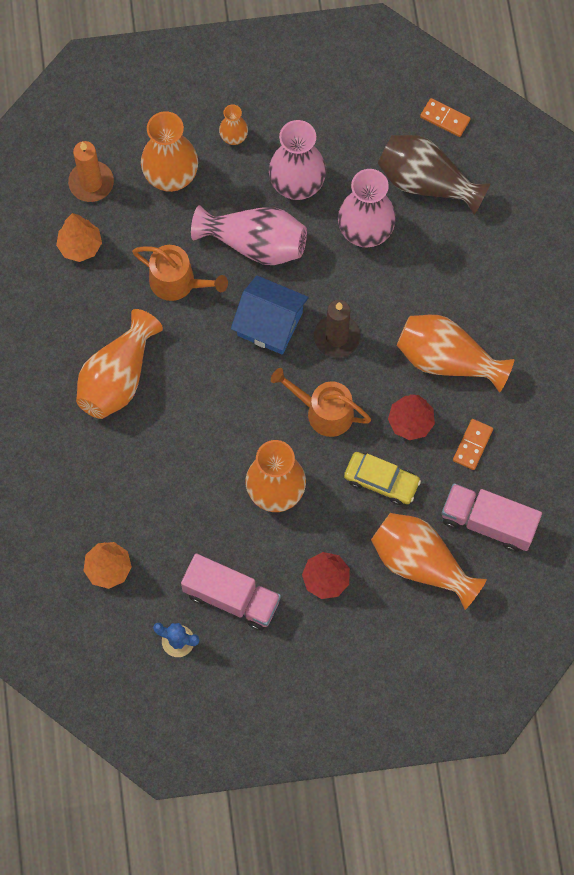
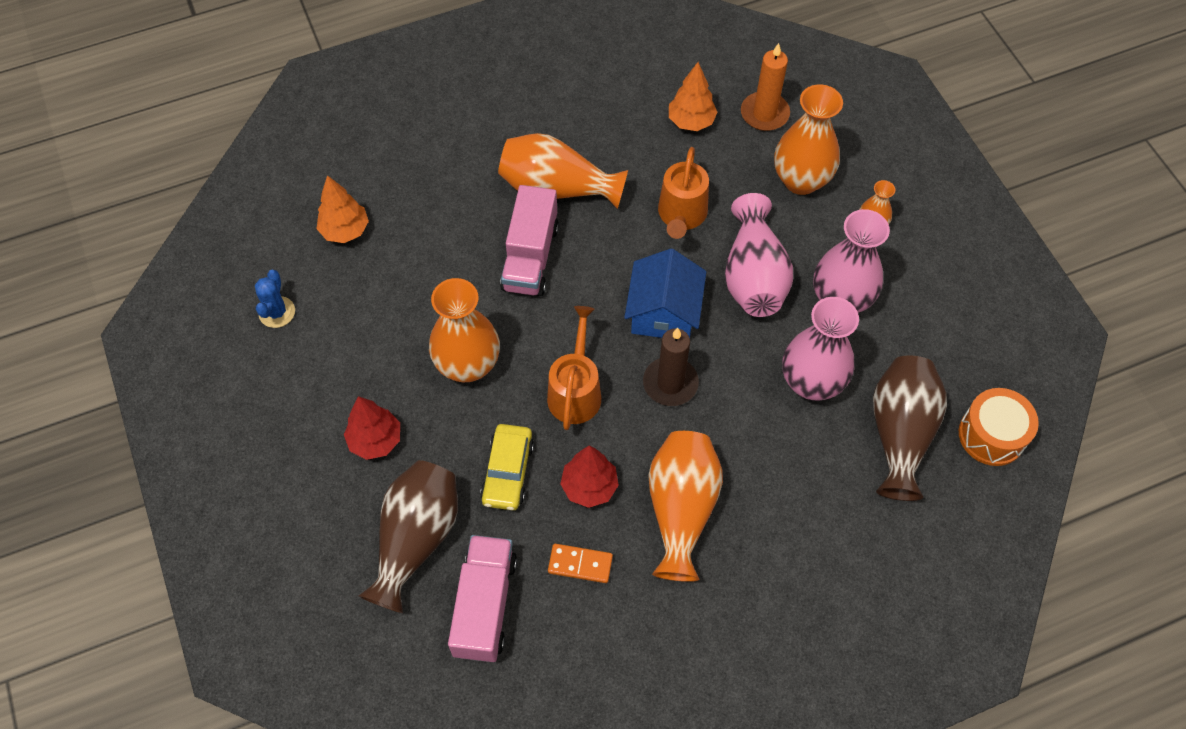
camera: 75 degrees right, 10 degrees down
(231, 597) = (335, 351): pink truck -> pink truck (530, 257)
(421, 563) = (416, 539): orange vase -> brown vase
(445, 118) = (991, 435): orange domino -> orange drum

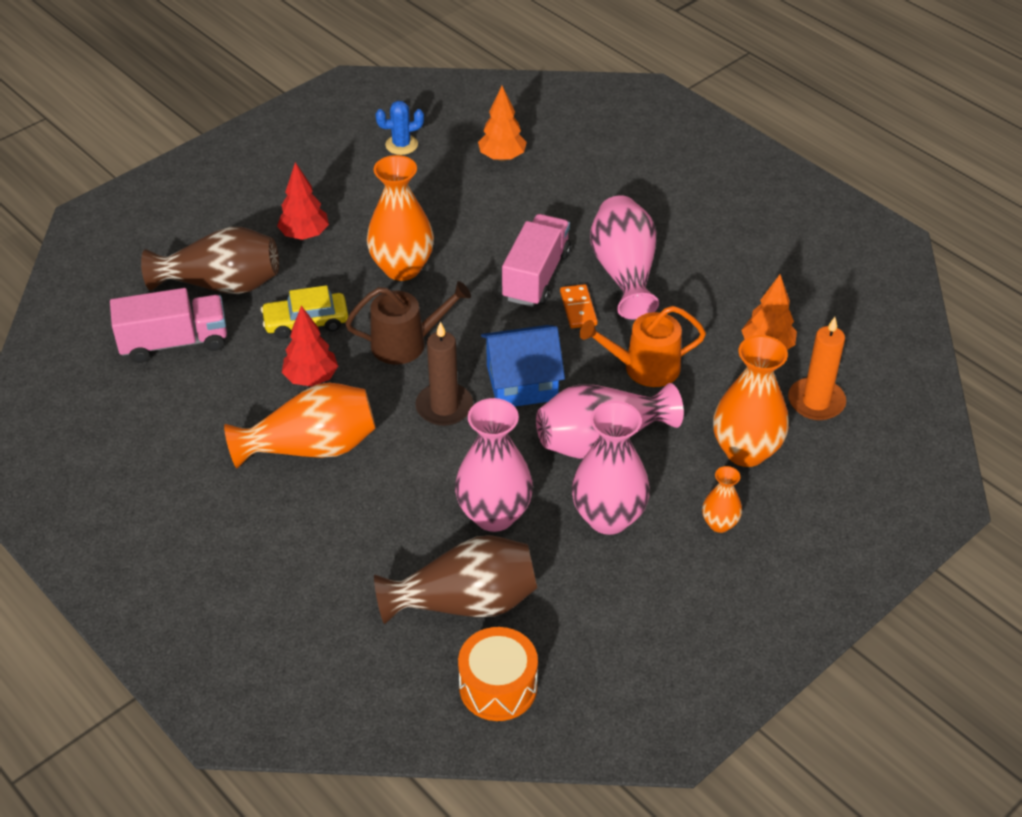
camera: 70 degrees right, 15 degrees down
(530, 257) = (536, 276): pink truck -> pink truck turned 120 degrees clockwise
(557, 188) = (624, 273): orange vase -> pink vase
(575, 391) = (406, 344): orange watering can -> brown watering can
(580, 564) = (232, 392): orange domino -> orange domino (578, 308)

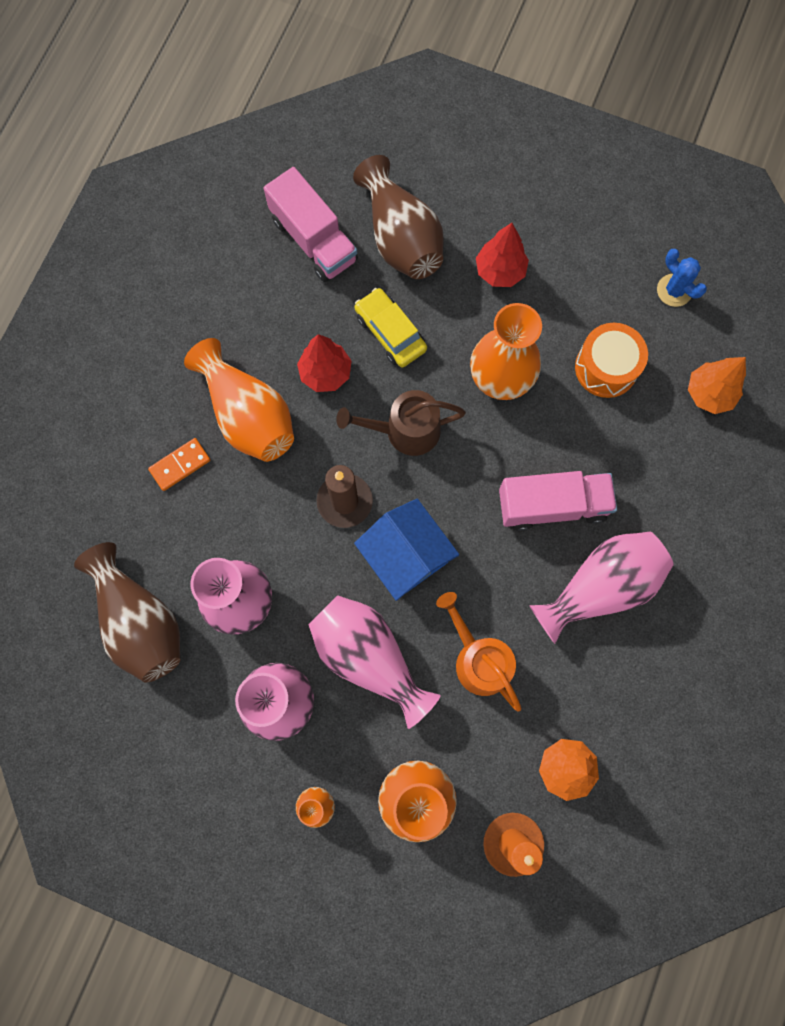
camera: 65 degrees right, 30 degrees up
(406, 344) = (405, 431): brown watering can -> brown watering can turned 120 degrees clockwise
(498, 687) = (68, 686): orange drum -> orange drum (606, 368)
(578, 308) = (528, 564): orange domino -> orange domino (180, 465)

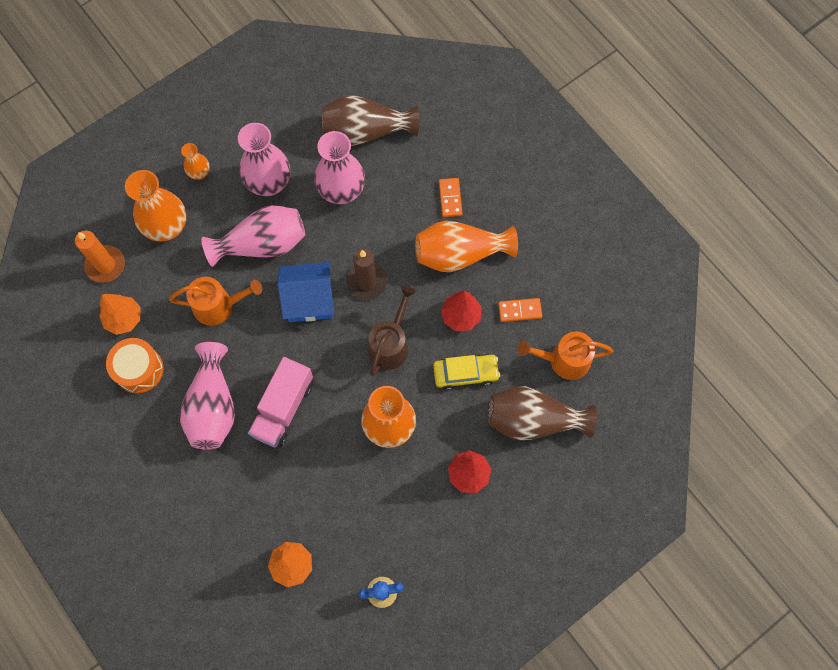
camera: 120 degrees right, 5 degrees down
(281, 314) = (519, 310): none -> orange domino
(314, 240) = (564, 360): pink truck -> orange watering can
(606, 368) = (354, 504): orange drum -> orange drum (139, 369)

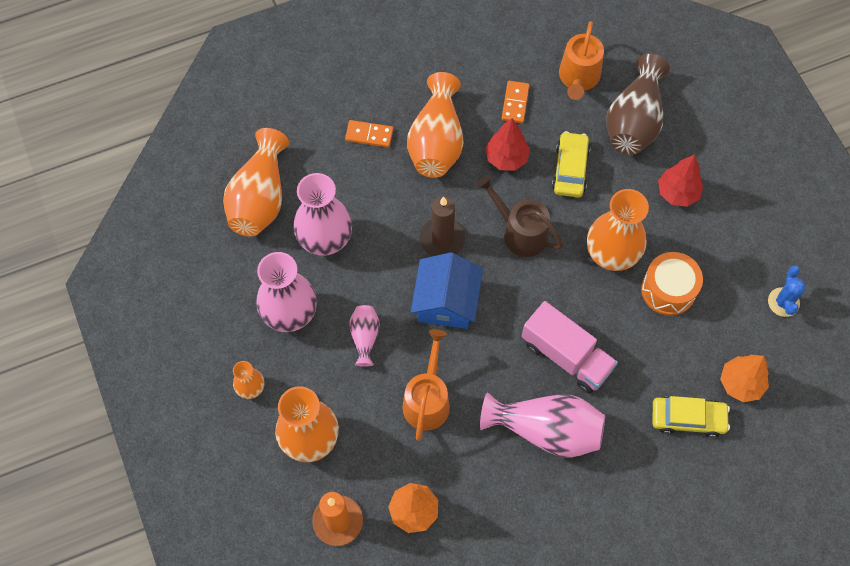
camera: 75 degrees left, 5 degrees down
(139, 369) = (482, 505): orange drum -> orange drum (668, 290)
(248, 523) = (688, 418): none -> yellow car
(262, 244) = (365, 337): pink vase -> pink vase, size x0.51
(366, 131) = (260, 198): brown vase -> orange vase

